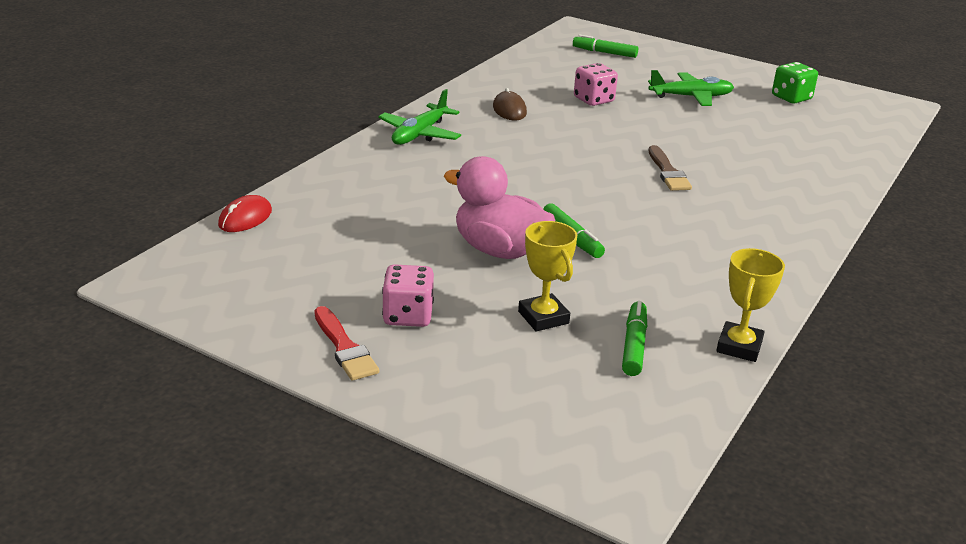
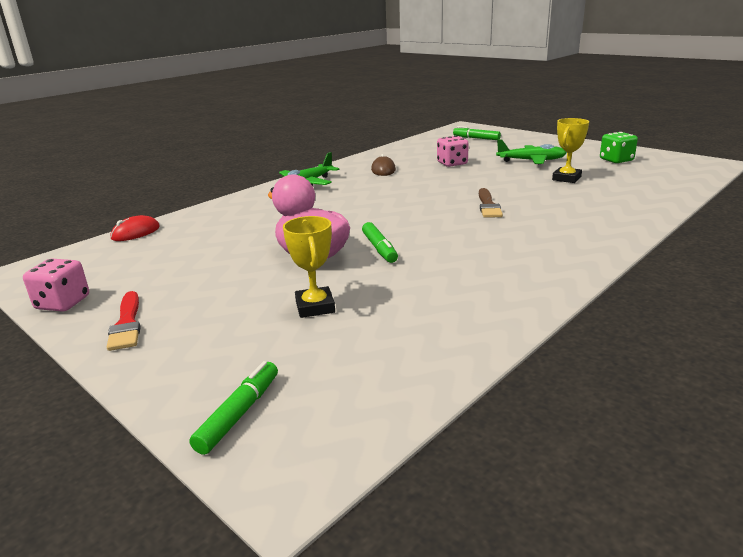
camera: 15 degrees right, 5 degrees down
(408, 315) = (200, 301): pink dice -> pink dice (63, 303)
(634, 345) = (384, 333): green marker -> green marker (239, 413)
(739, 346) = (489, 339): yellow trophy -> yellow trophy (566, 178)

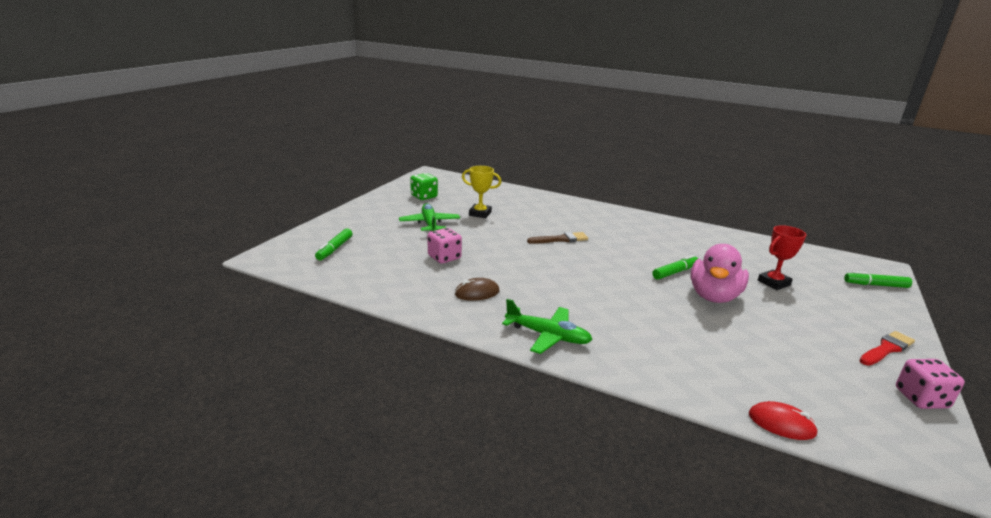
camera: 110 degrees left, 0 degrees up
(315, 307) = (773, 283): yellow trophy -> red trophy

